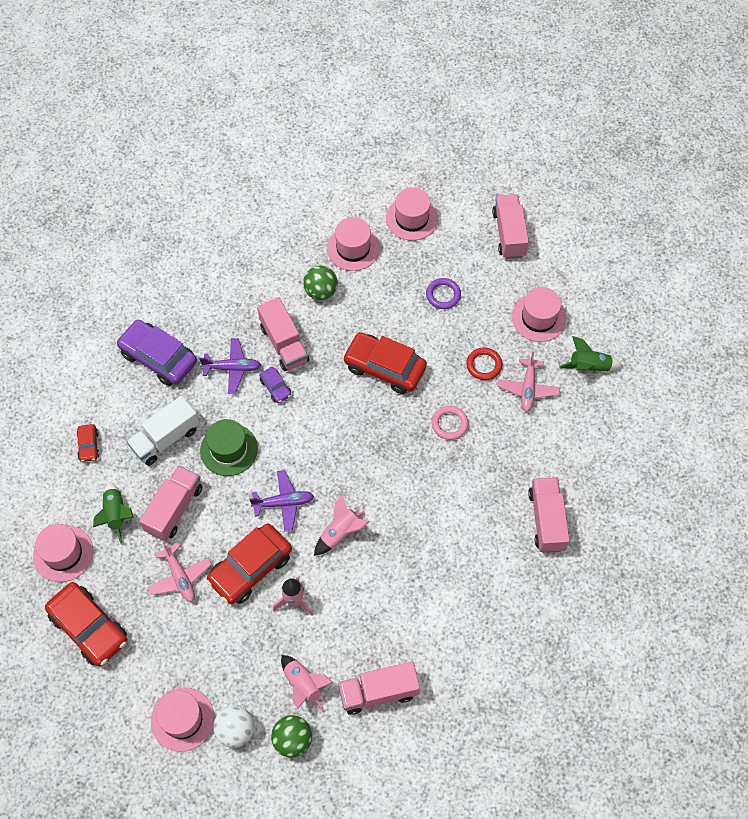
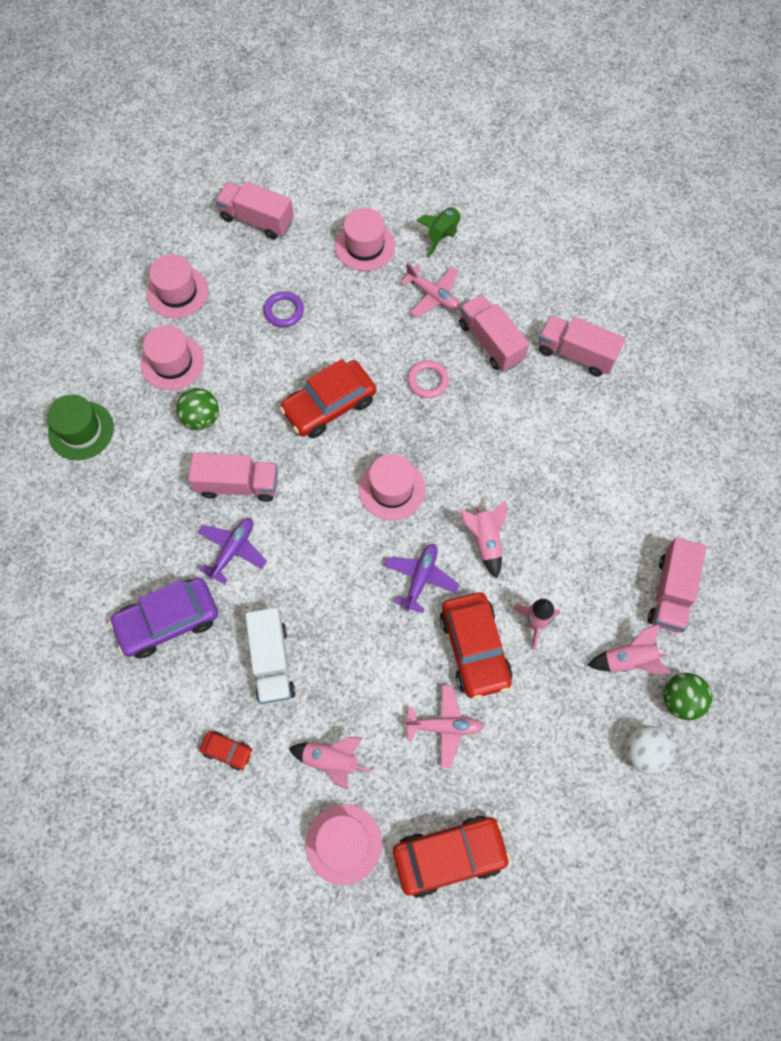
camera: 60 degrees left, 5 degrees up
(116, 514) = (331, 760): green rocket -> pink rocket
(174, 509) = (361, 694): pink truck -> pink truck (491, 342)
(182, 719) = (605, 802): pink hat -> pink hat (392, 489)
(229, 449) = (326, 602): green hat -> green hat (81, 430)
(275, 387) = (284, 519): purple car -> none
(484, 365) = (384, 318): red ring -> none

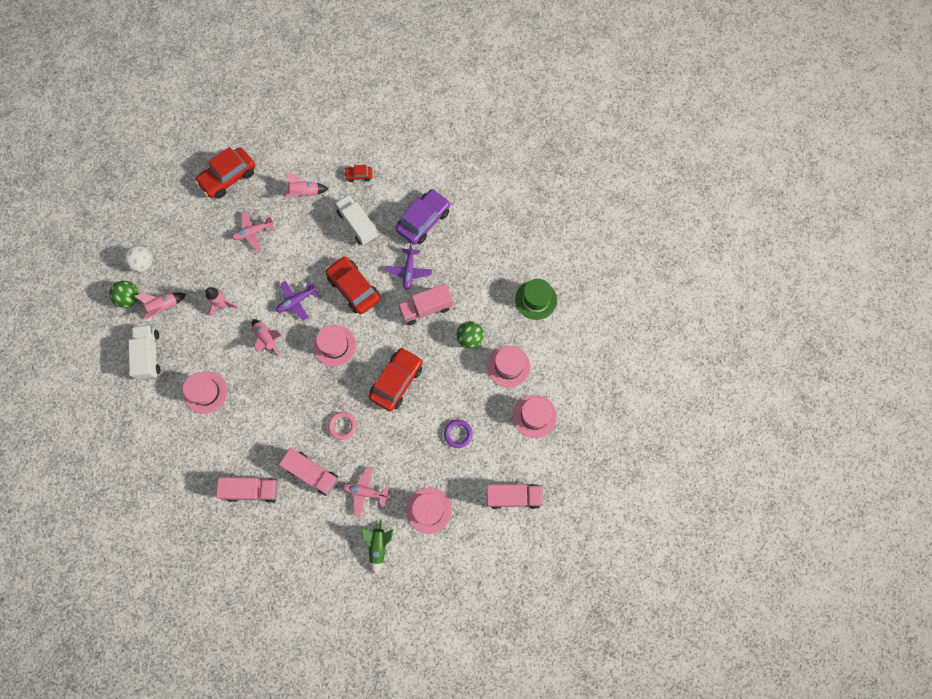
camera: 155 degrees right, 5 degrees up
(343, 844) = (282, 161): pink hat -> pink hat (206, 392)
(420, 578) = (296, 301): purple plane -> purple plane turned 60 degrees clockwise
(474, 648) = (251, 277): red car -> red car (354, 288)
(671, 592) = (149, 355): pink truck -> white truck

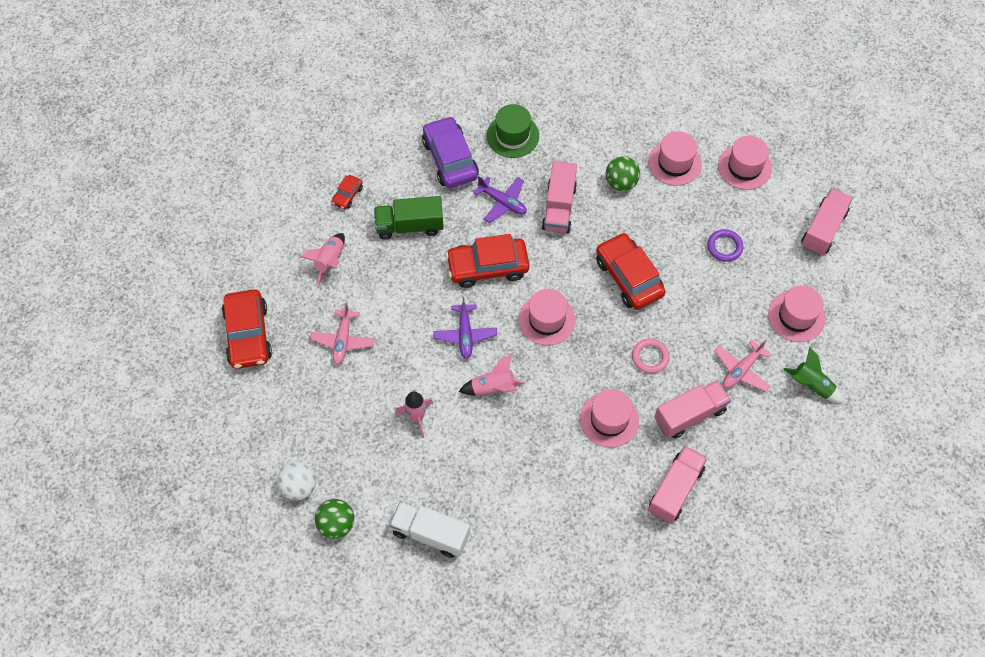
camera: 60 degrees left, 10 degrees down
(164, 307) = (376, 487): pink rocket -> none
(206, 392) = (520, 488): pink hat -> pink hat (609, 419)
(357, 224) = (409, 226): white truck -> green truck
(536, 300) = (614, 101): green hat -> green hat (512, 136)

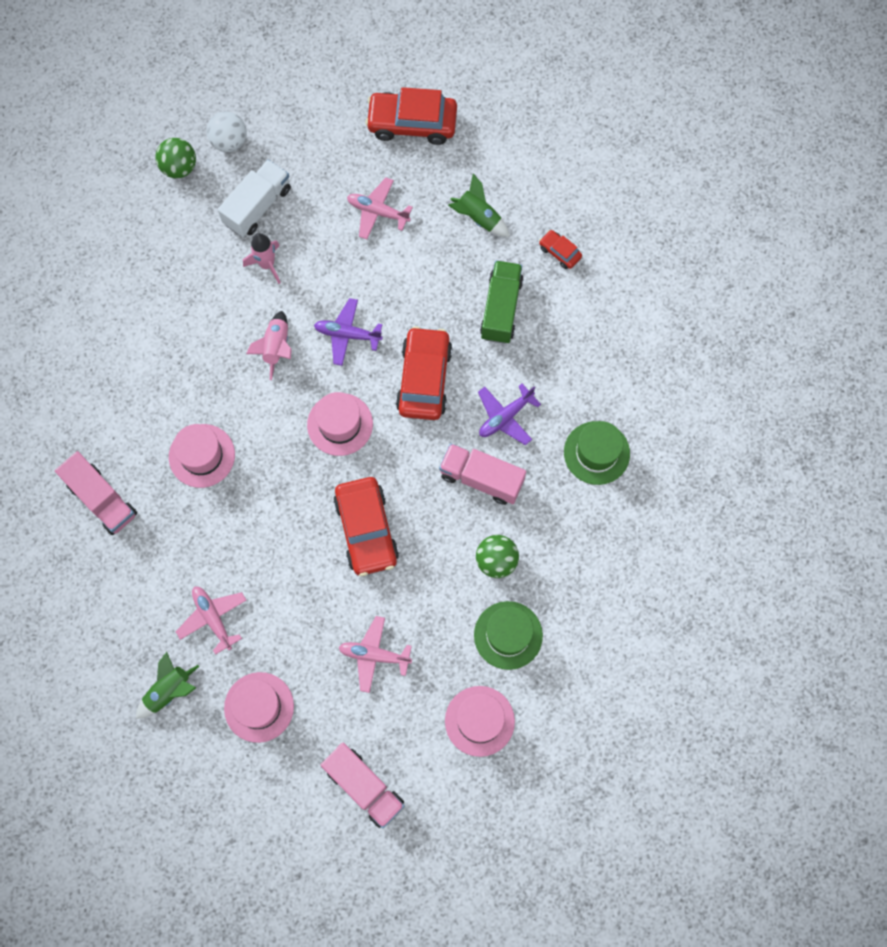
camera: 105 degrees right, 10 degrees up
(330, 261) = (478, 217): pink rocket -> green rocket
(430, 534) = (139, 250): white truck -> white truck (257, 206)
(450, 159) = (581, 373): purple car -> none
(628, 277) = (366, 530): red car -> red car turned 90 degrees clockwise
(650, 357) = (260, 522): pink ring -> none
(674, 163) = (508, 635): pink hat -> green hat
(690, 415) = (179, 542): pink truck -> none
(724, 247) = (374, 655): purple ring -> pink plane

